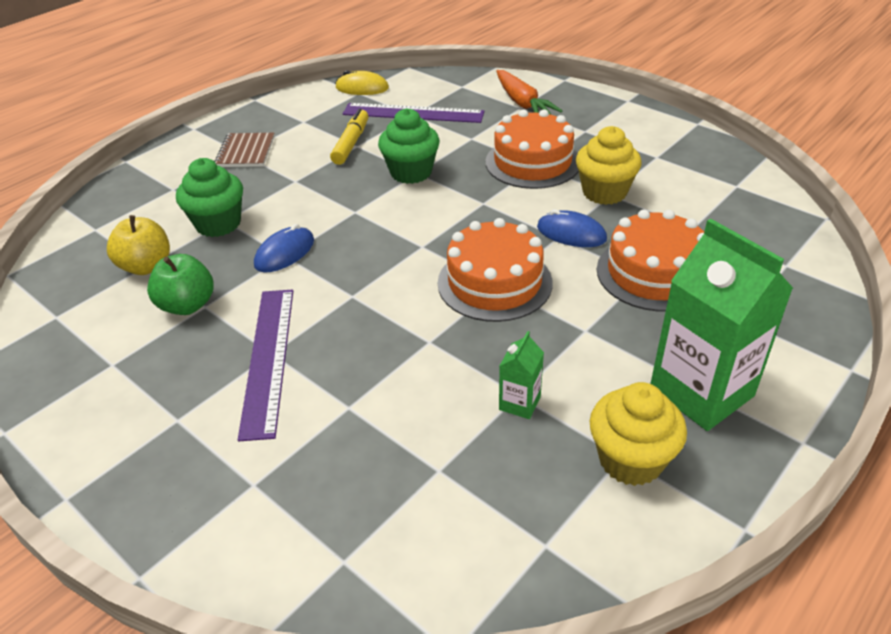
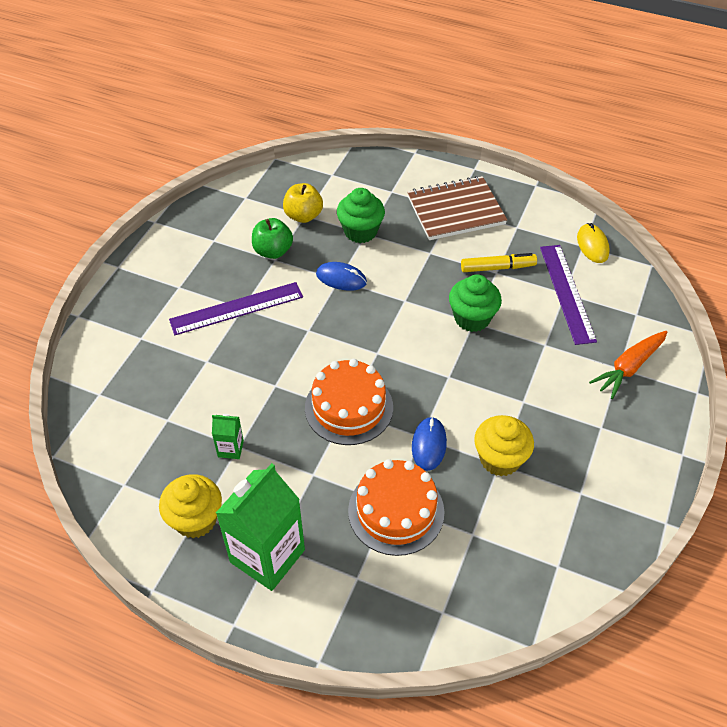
camera: 70 degrees right, 10 degrees up
(245, 152) = (455, 210): brown notebook -> brown notebook, size x1.72
(532, 162) = (525, 397): orange cake -> none

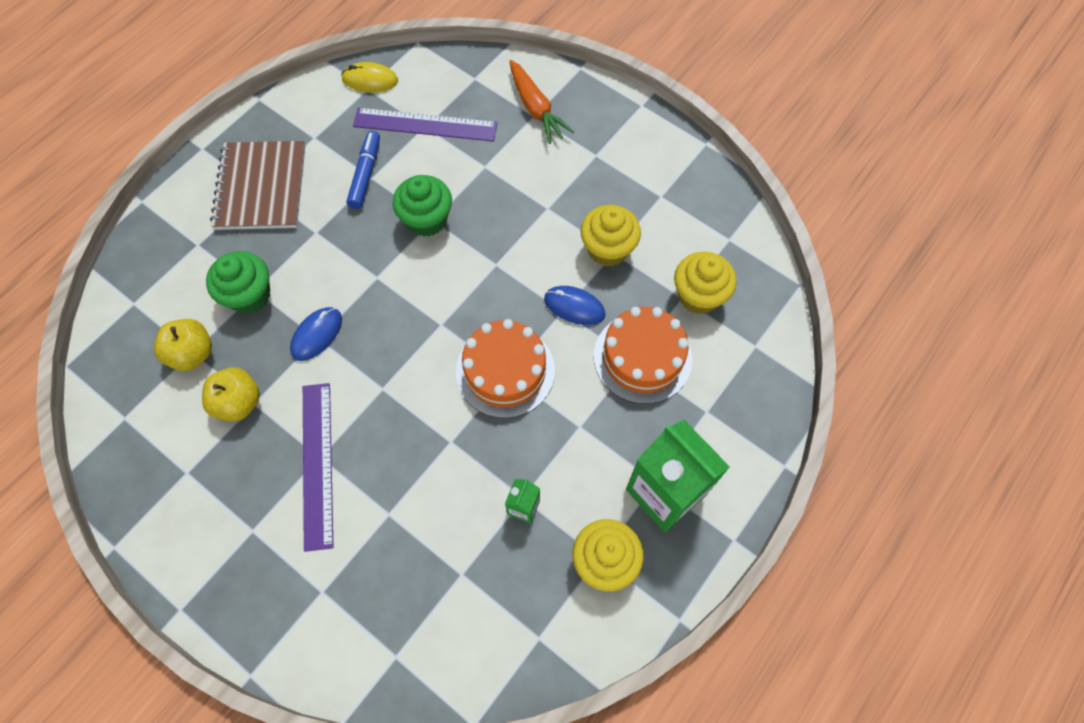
camera: 75 degrees left, 15 degrees up
(273, 251) = (238, 402): green apple -> yellow apple
(480, 548) = (698, 296): none -> yellow cupcake
(497, 268) = (365, 174): yellow marker -> blue marker

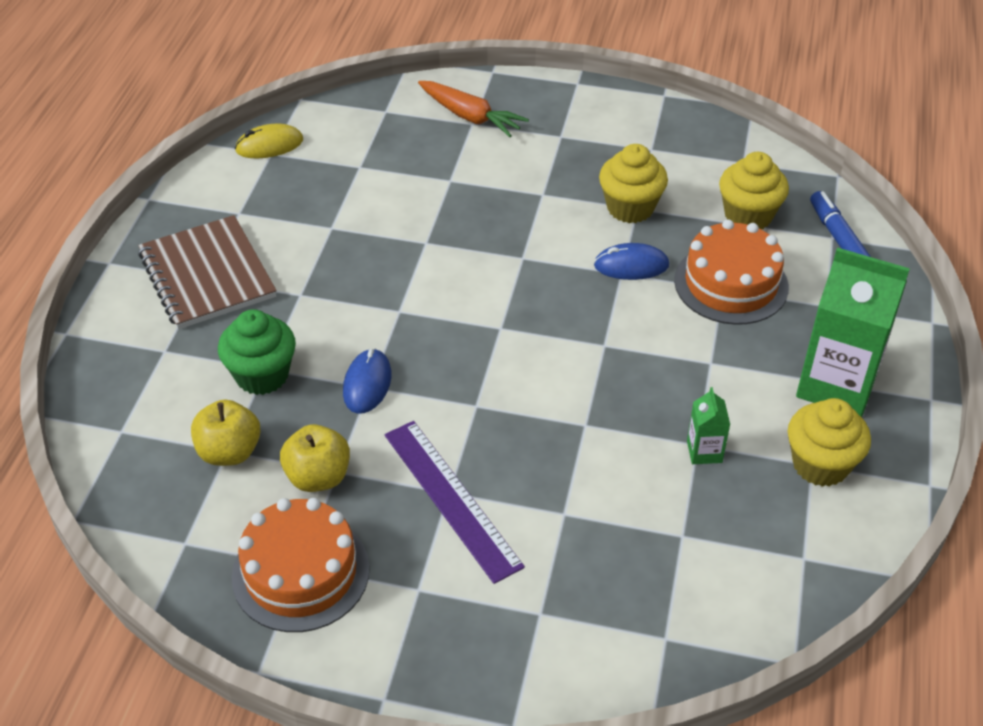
camera: 25 degrees left, 20 degrees down
(365, 174) = (322, 226): blue marker -> blue marker (838, 237)
(425, 124) = (359, 164): purple ruler -> none
(426, 220) = (420, 244): green cupcake -> none
(505, 371) = (599, 343): orange cake -> orange cake (300, 572)

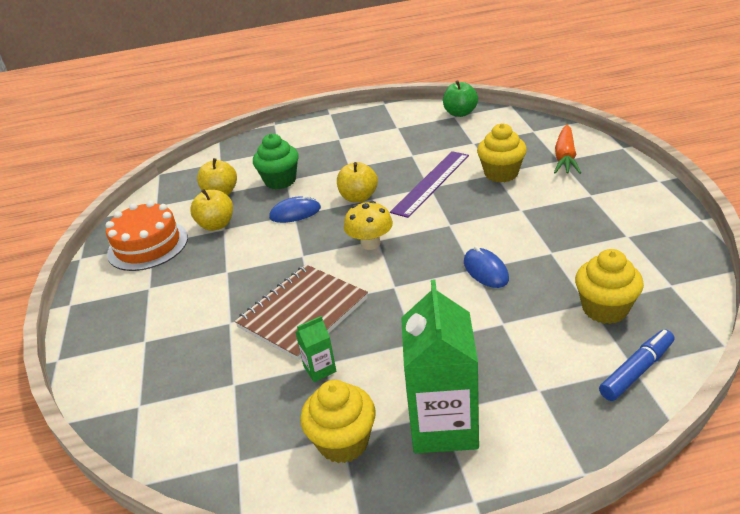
camera: 70 degrees right, 10 degrees down
(207, 275) = (342, 138): brown notebook -> brown notebook (303, 313)
(269, 145) = (460, 113): yellow mouse -> green apple
(388, 311) = (358, 197): none -> yellow apple
(452, 499) = (221, 274): purple ruler -> purple ruler (431, 183)
(504, 335) = (370, 243): none -> yellow mushroom
(630, 208) = (547, 249): yellow cupcake -> yellow cupcake (501, 173)
(731, 283) = (513, 325): orange cake -> none

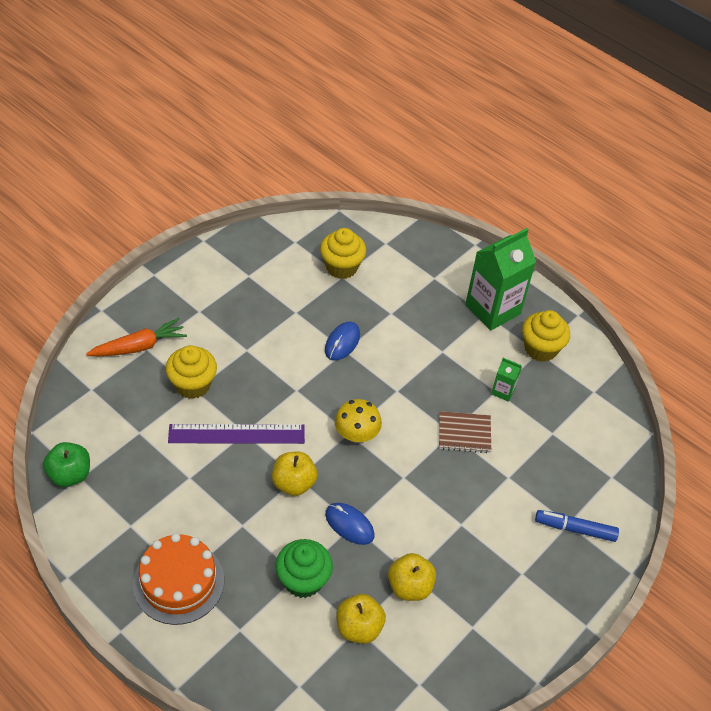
camera: 135 degrees left, 15 degrees up
(148, 245) = (478, 629): orange cake -> orange cake (178, 582)
(303, 313) = (464, 433): brown notebook -> brown notebook, size x0.58
(636, 370) = (387, 241): blue marker -> blue marker (575, 529)

